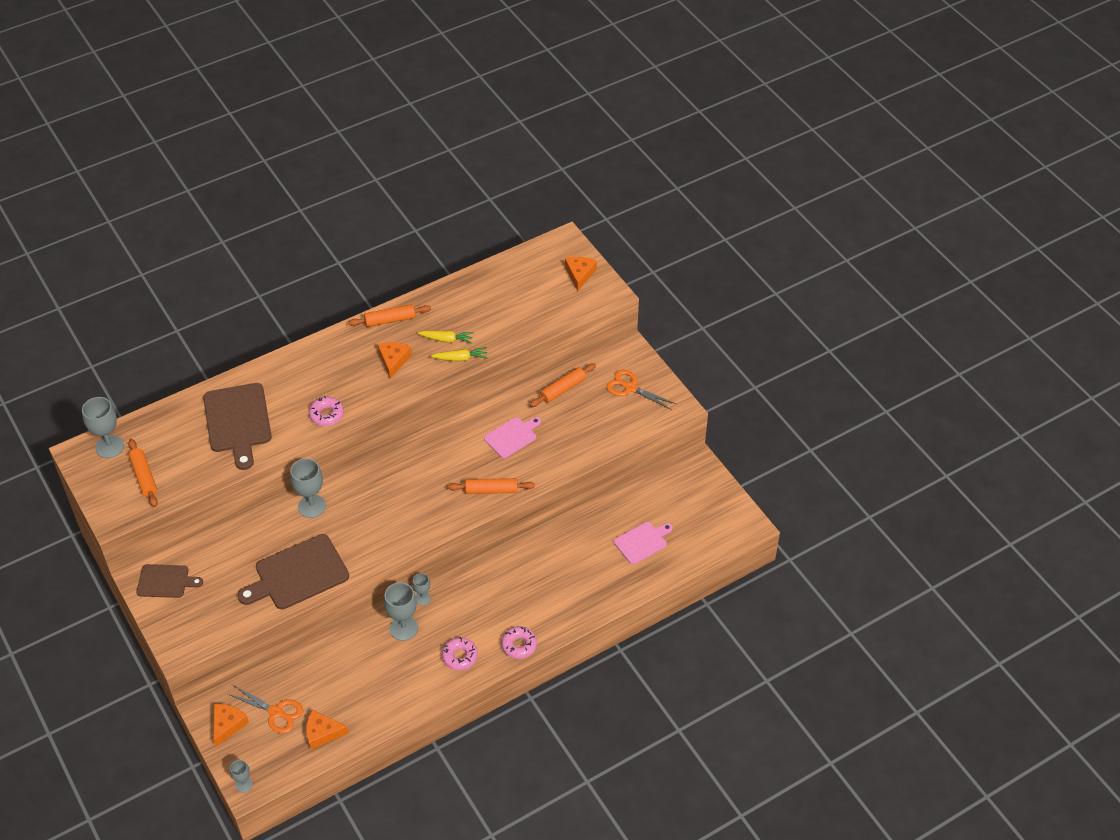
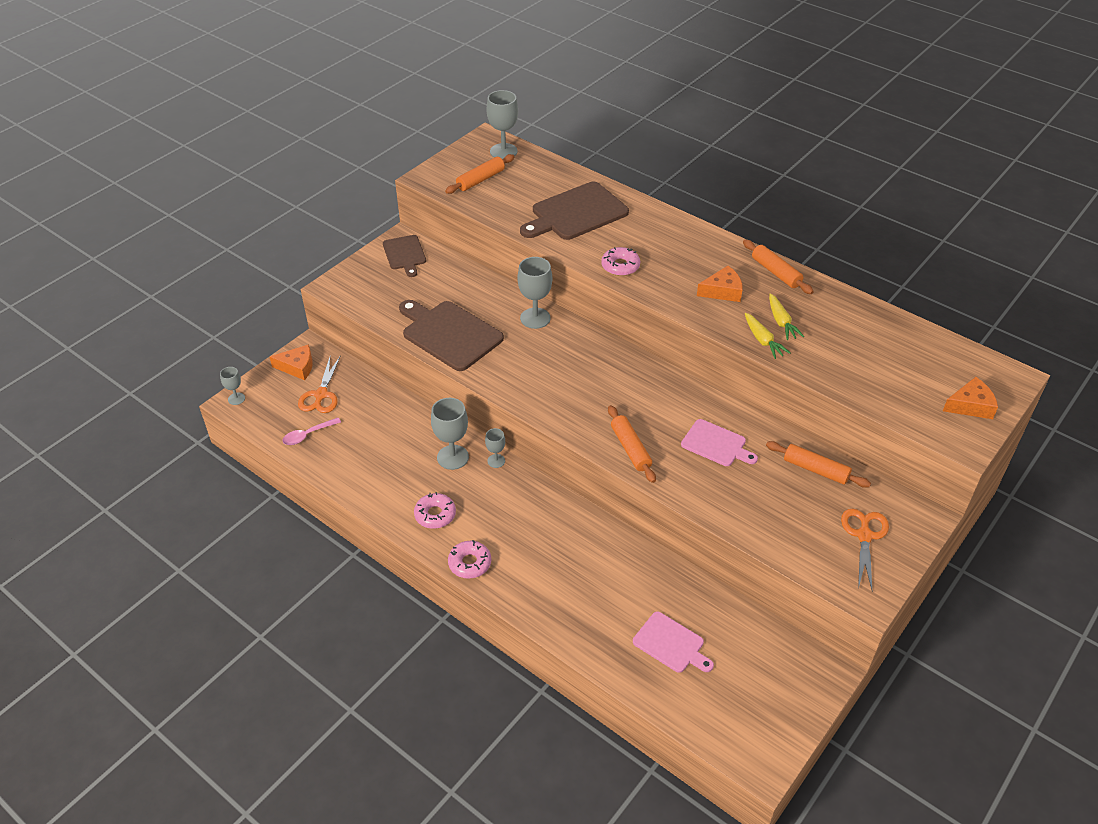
camera: 70 degrees right, 5 degrees down
(322, 733) = (307, 435): orange cheese -> pink spoon

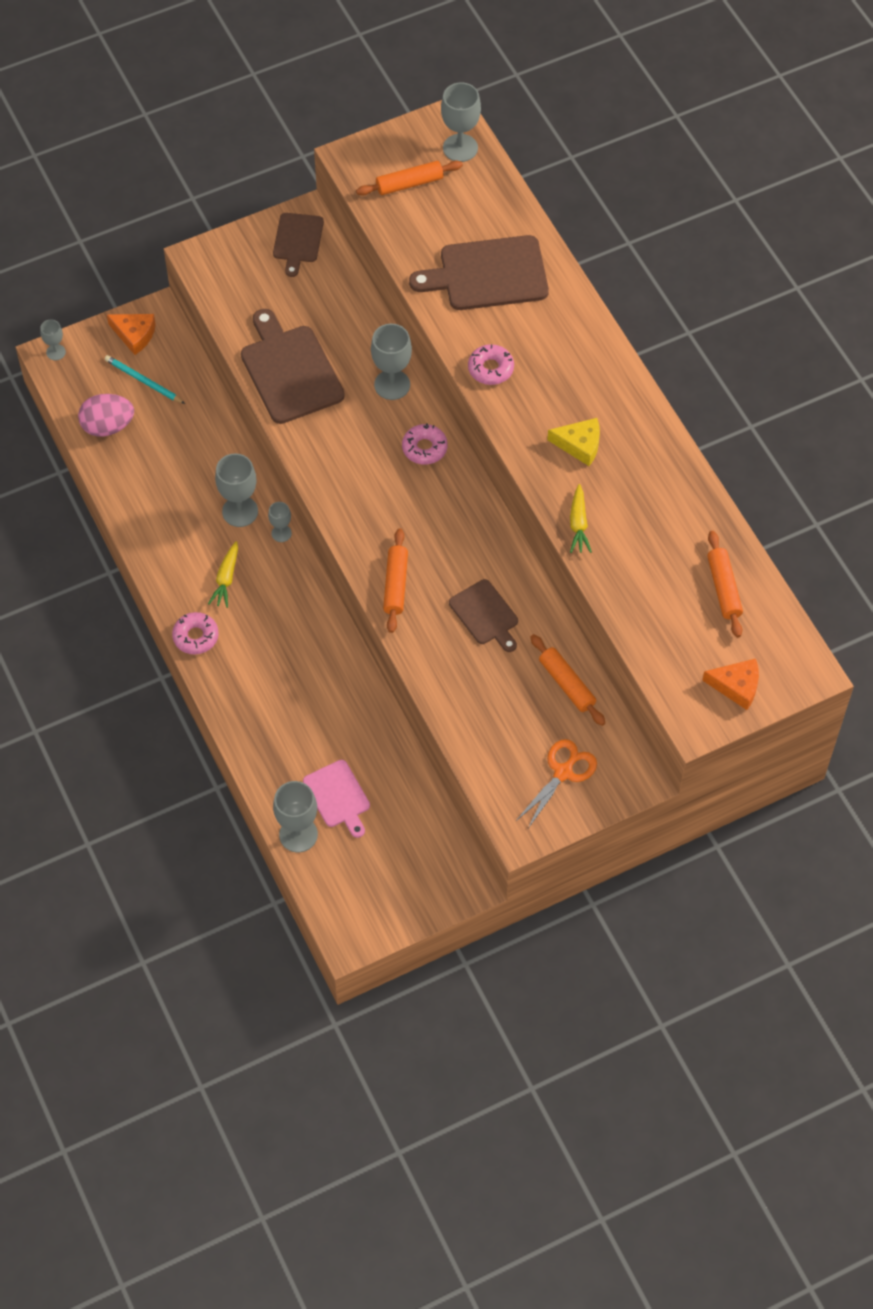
camera: 25 degrees right, 15 degrees up
(307, 435) = (108, 426): pink spoon -> pink egg
(321, 395) = (143, 381): orange scissors -> turquoise pencil
(435, 515) = (189, 570): pink donut -> pink donut (424, 448)
(657, 691) = (298, 834): none -> grey goblet
(716, 444) = (485, 615): pink cutting board -> brown cutting board
(722, 291) = (579, 445): orange cheese -> yellow cheese
(776, 272) = (656, 442): orange rolling pin -> orange rolling pin (723, 588)
(781, 322) = (614, 509): yellow carrot -> yellow carrot (226, 579)

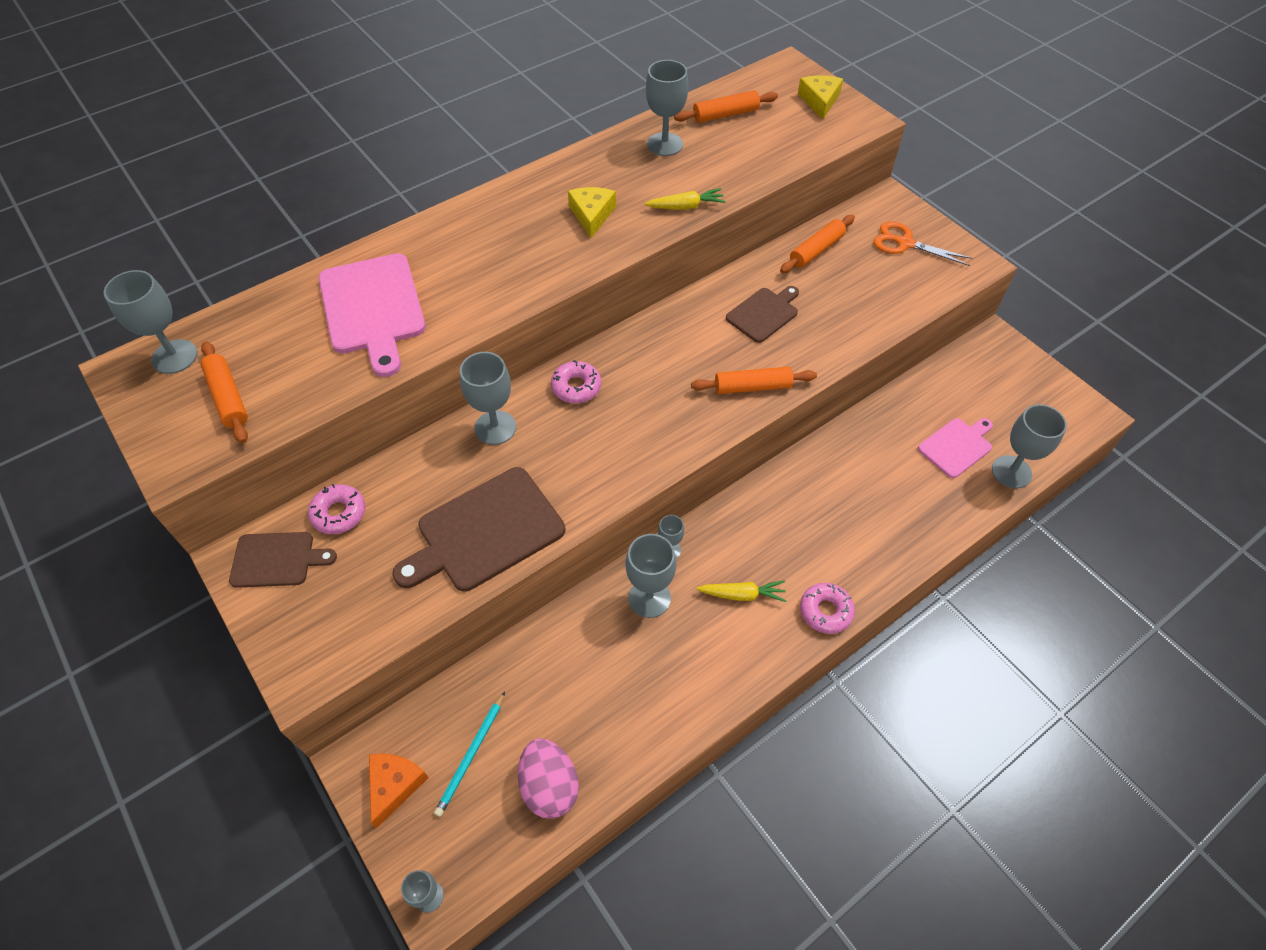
camera: 100 degrees left, 5 degrees down
(488, 274) = (373, 308): brown cutting board -> pink cutting board
(490, 369) = (505, 290): pink donut -> pink donut (339, 513)
(680, 523) = (665, 144): none -> grey goblet
(736, 686) = (820, 101): orange cheese -> yellow cheese

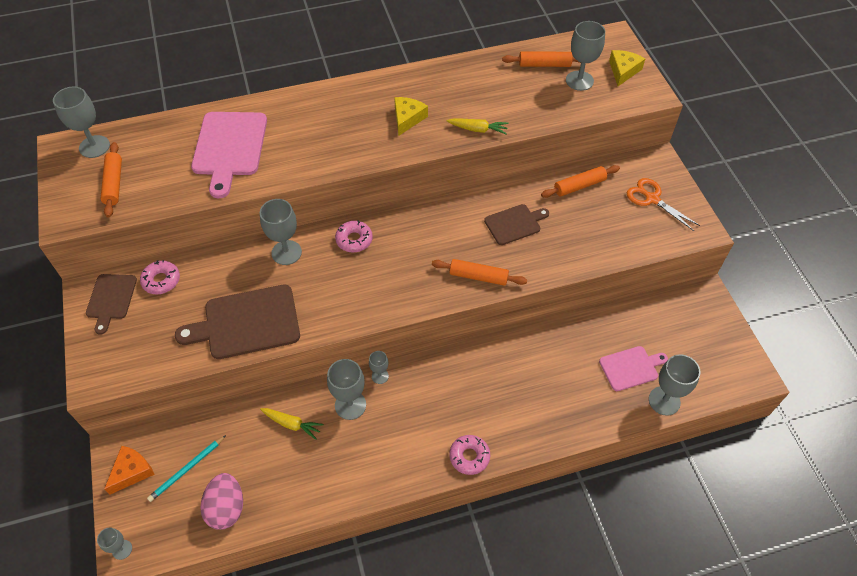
camera: 20 degrees right, 0 degrees up
(277, 559) = (111, 299): brown cutting board -> brown cutting board turned 75 degrees clockwise
(665, 144) = (487, 77): grey goblet -> grey goblet (579, 81)
(742, 595) = (415, 424): yellow carrot -> yellow carrot (292, 424)

